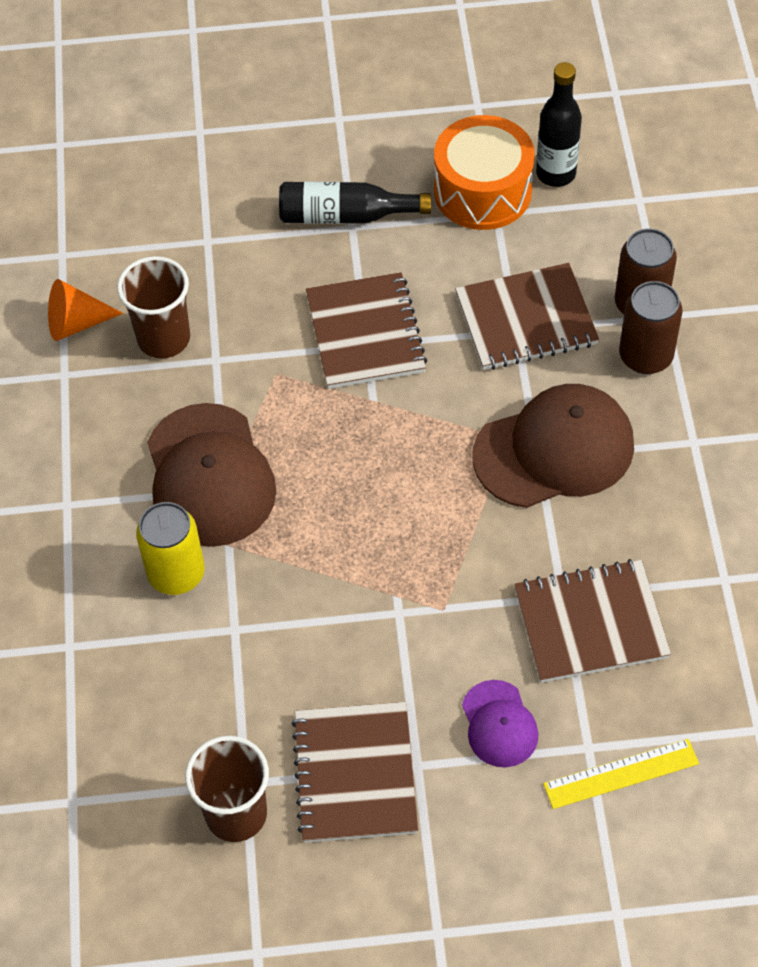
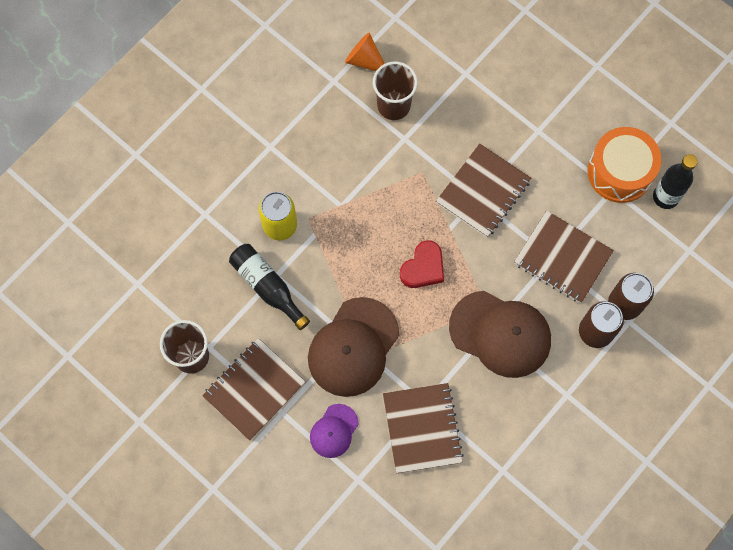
camera: 45 degrees right, 15 degrees up
(209, 475) = (341, 193): brown cap -> brown cap (353, 347)
(346, 216) = (542, 122): black bottle -> black bottle (267, 287)
(392, 464) = (423, 268): none -> red heart
(590, 623) = (422, 428): brown notebook -> brown notebook turned 45 degrees clockwise
(621, 773) = (358, 505): yellow ruler -> none

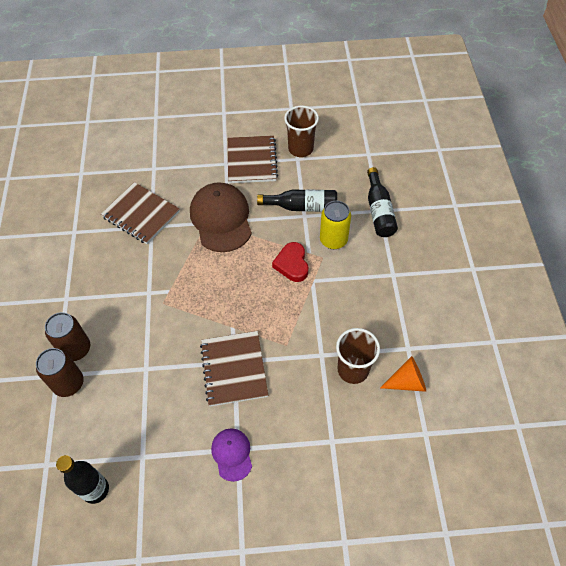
camera: 135 degrees right, 15 degrees down
(206, 214) = (379, 211): none -> black bottle
(334, 431) = (189, 177): purple cap -> purple cap (232, 454)
(423, 268) = (225, 291): red heart -> red heart (292, 264)
(500, 334) = (139, 296): brown cap -> none
(562, 258) = (138, 375): brown notebook -> none
(620, 172) = (148, 476): orange drum -> none

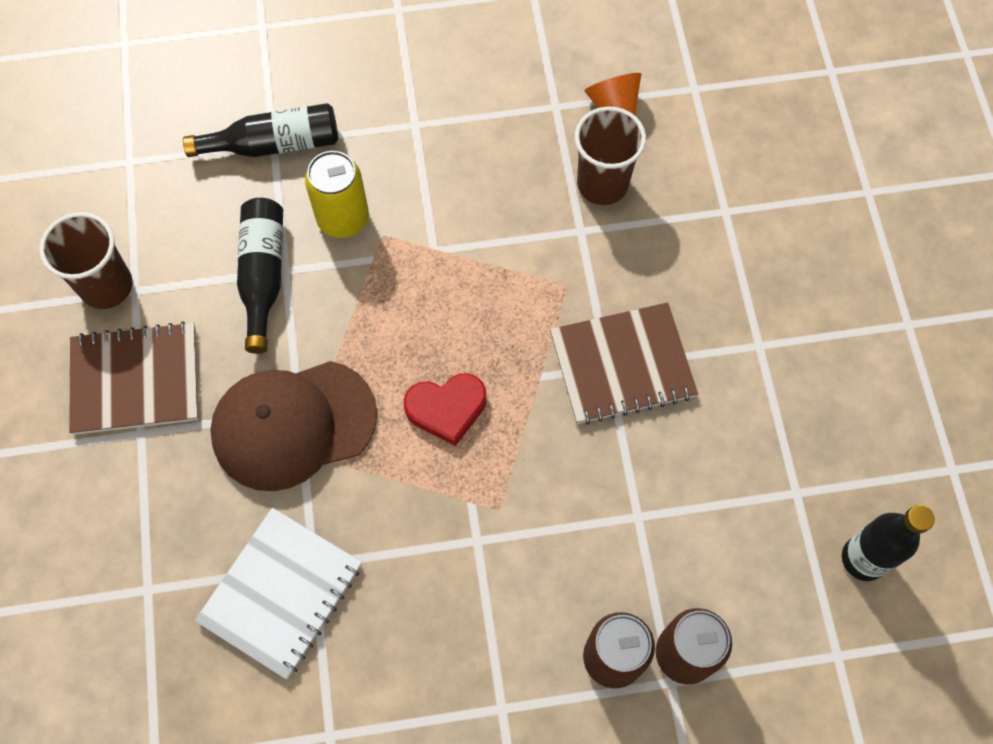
camera: 95 degrees left, 10 degrees up
(141, 214) = (281, 593): brown notebook -> white notebook
(232, 454) = (769, 353): purple cap -> none
(292, 264) = (400, 286): red heart -> red heart (446, 409)

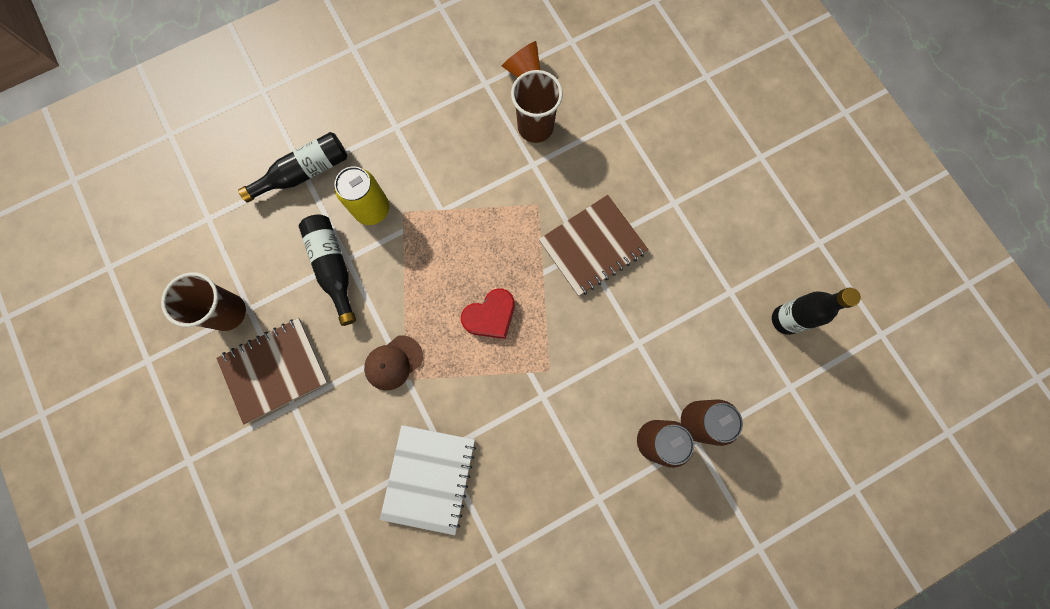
camera: 20 degrees left, 10 degrees up
(293, 424) = (393, 362): brown cap -> brown cap, size x0.53

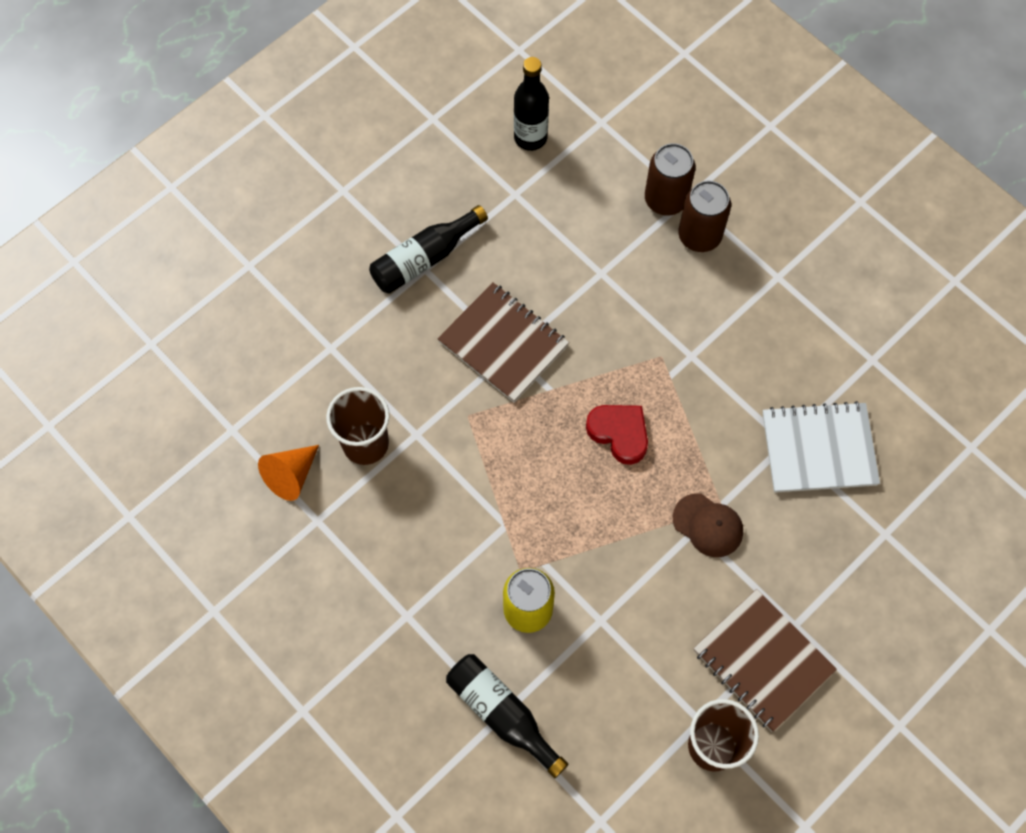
camera: 105 degrees left, 10 degrees down
(333, 267) = (616, 633): black bottle -> black bottle (424, 258)

